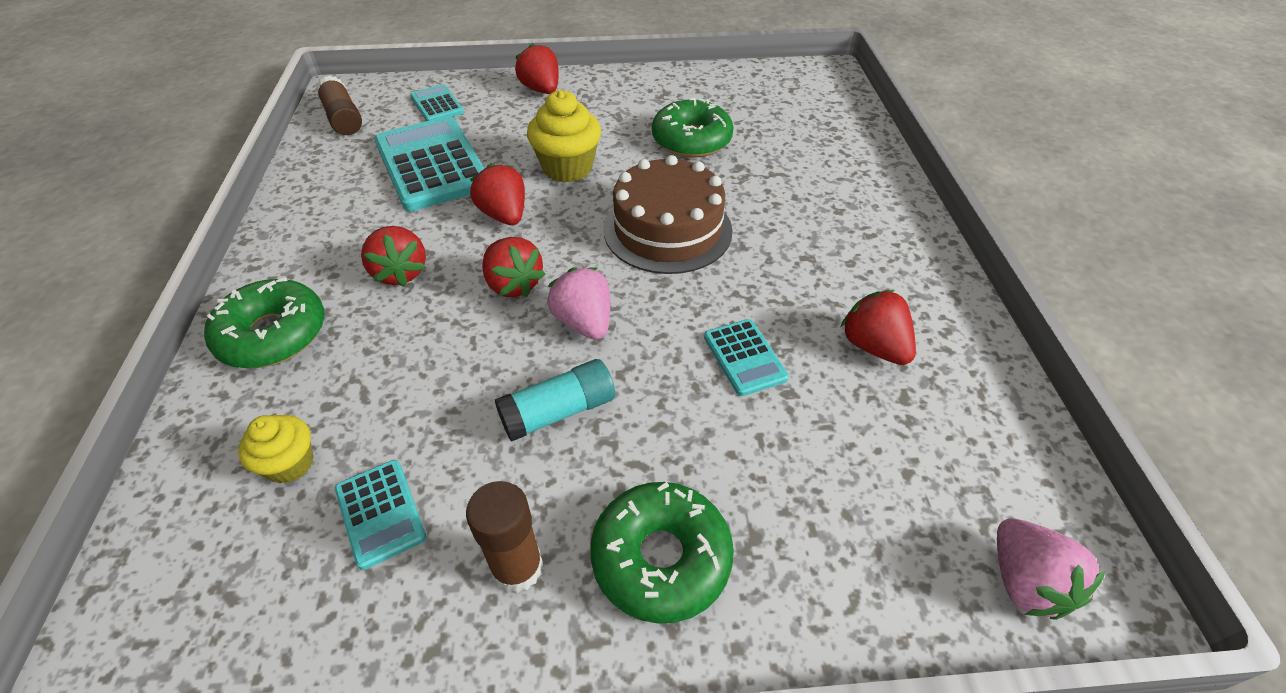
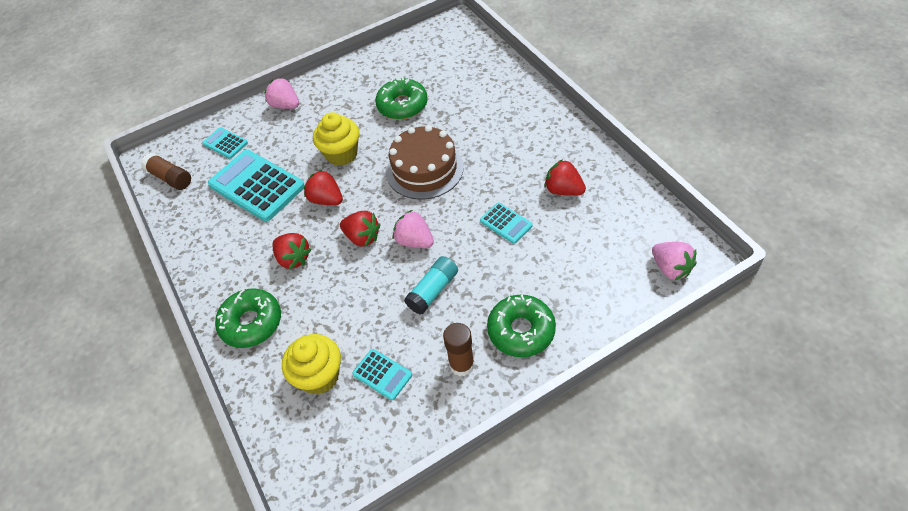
camera: 20 degrees left, 5 degrees up
(290, 464) = (319, 376): yellow cupcake -> yellow cupcake, size x1.64
(541, 90) = (285, 105): red strawberry -> pink strawberry

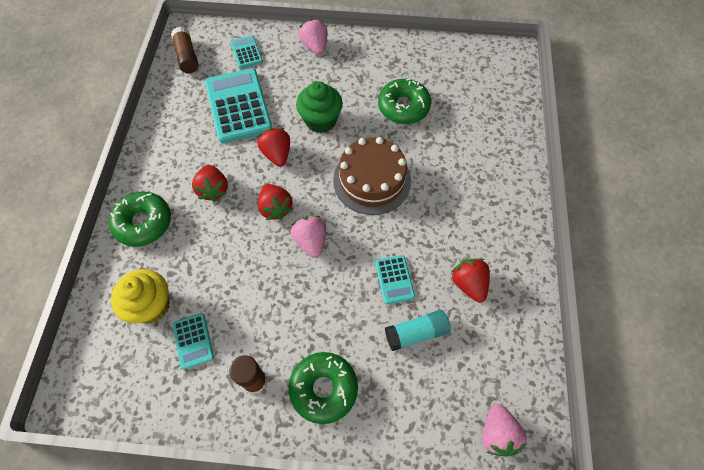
camera: 30 degrees right, 10 degrees up
(341, 154) = (320, 120): yellow cupcake -> green cupcake
(433, 291) = (287, 297): turquoise glue stick -> turquoise glue stick (416, 333)

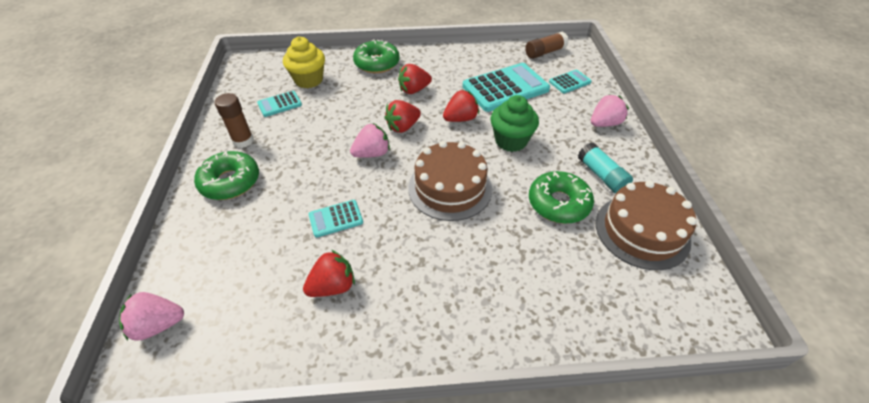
camera: 80 degrees right, 15 degrees down
(416, 333) = (277, 242): turquoise glue stick -> turquoise glue stick (601, 175)
(438, 65) = (642, 231): none -> brown cake

